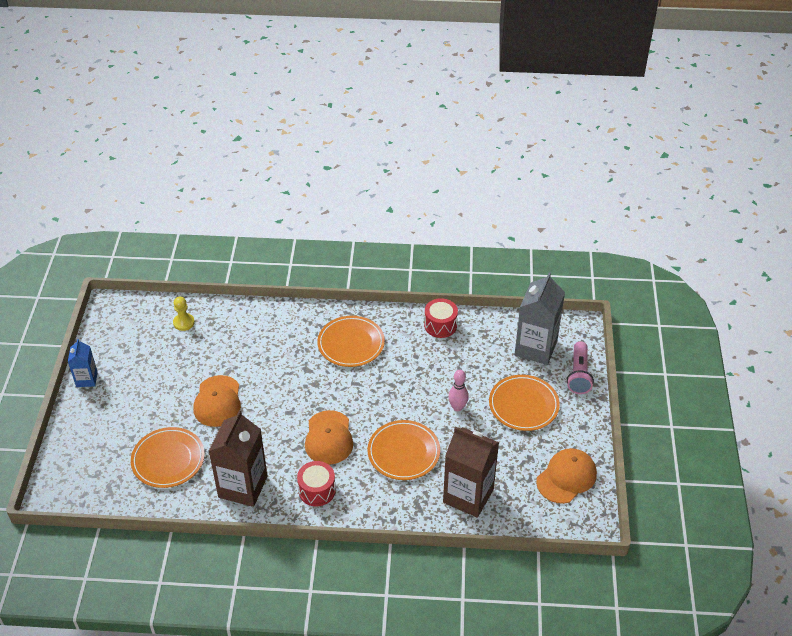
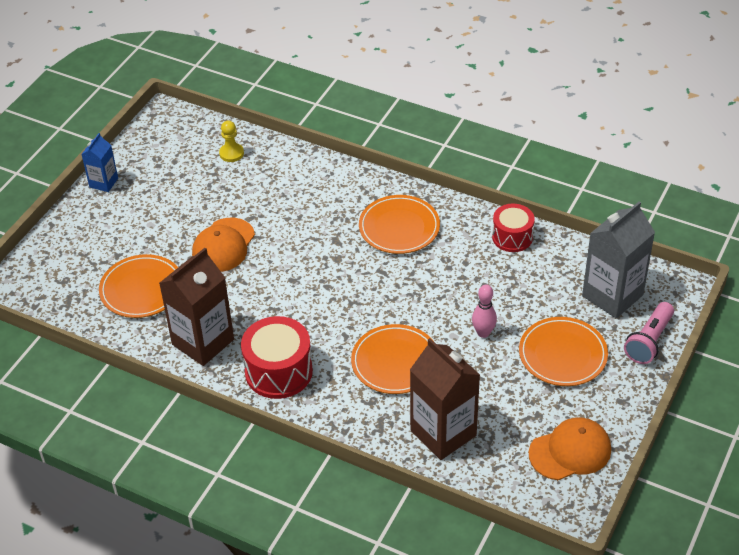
camera: 25 degrees right, 0 degrees up
(317, 490) = (278, 371): red drum -> red drum, size x1.54
(329, 438) = (321, 320): orange cap -> none

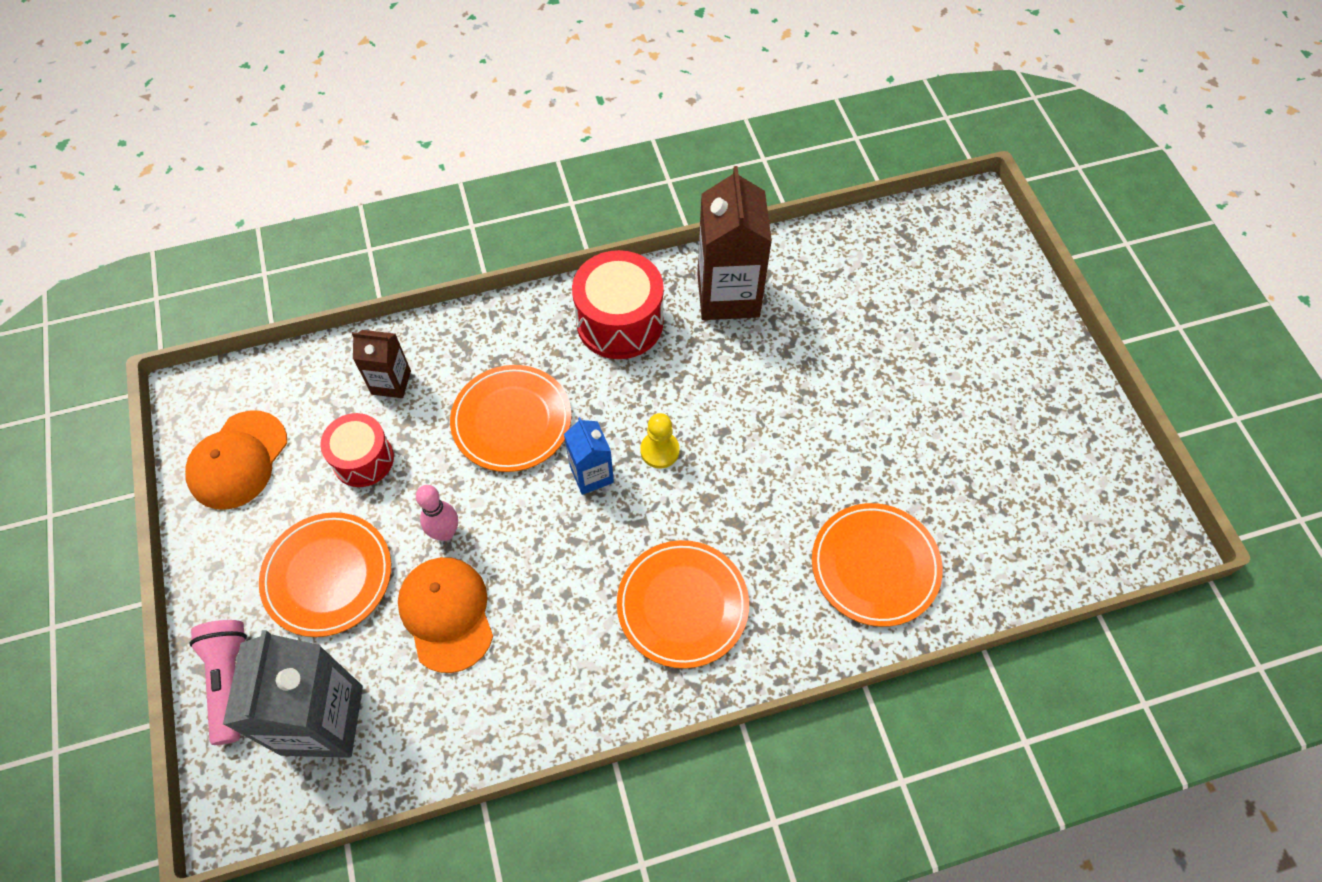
camera: 135 degrees right, 15 degrees up
(103, 182) = (1076, 384): blue carton -> blue carton (591, 474)
(142, 289) = (858, 300): orange plate -> orange plate (875, 566)
(223, 245) = (847, 413): orange cap -> orange cap (446, 614)
(231, 153) = (1006, 547): yellow pawn -> yellow pawn (659, 450)
(443, 433) = (391, 382): brown carton -> brown carton, size x0.54
(512, 237) = (527, 712): red drum -> red drum (363, 459)

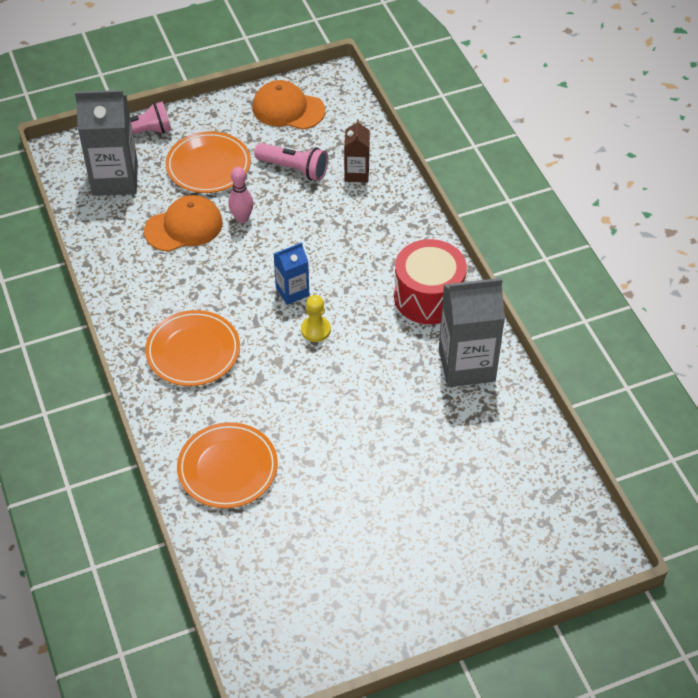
camera: 85 degrees right, 10 degrees down
(363, 459) = (294, 169): red drum -> pink flashlight
(512, 421) = (332, 242): orange plate -> none
(728, 295) = (466, 365): brown carton -> grey carton

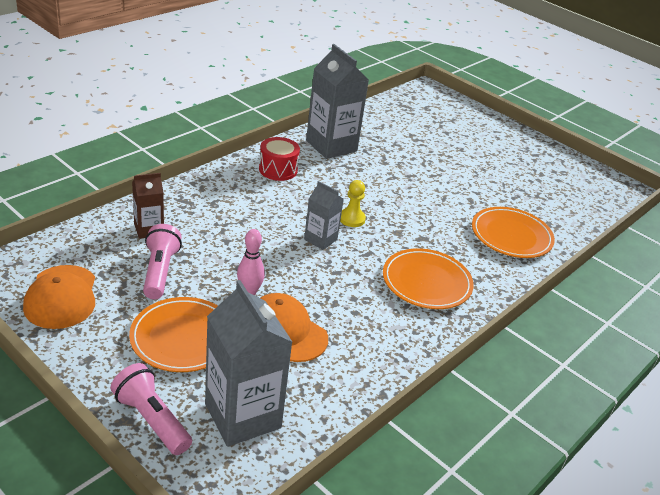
camera: 120 degrees left, 15 degrees down
(292, 292) = (320, 239): blue carton -> grey carton
(428, 297) = (278, 169): red drum -> red drum, size x0.65

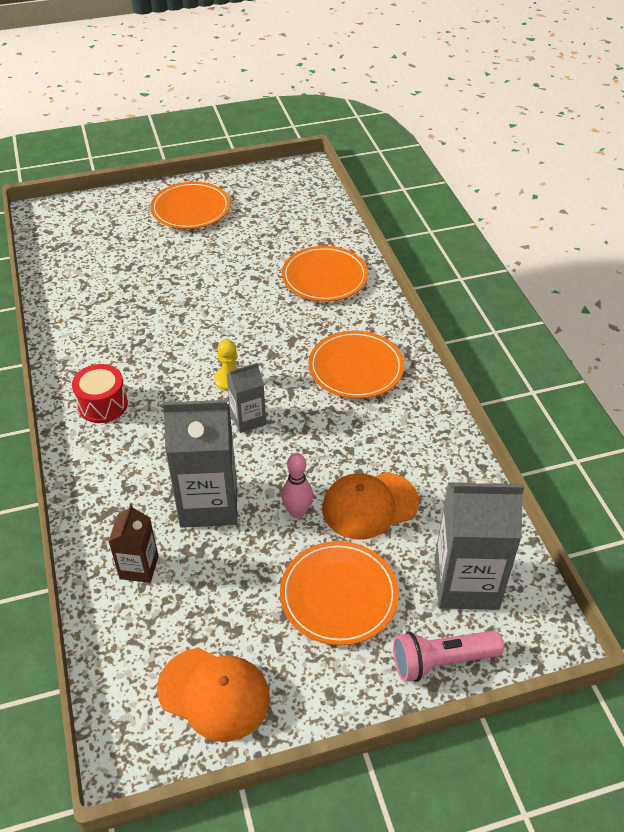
camera: 55 degrees left, 10 degrees up
(160, 272) = (222, 581): pink flashlight -> none
(331, 146) = (90, 340): grey carton -> grey carton (208, 503)
(507, 148) = (191, 209): none -> orange plate

